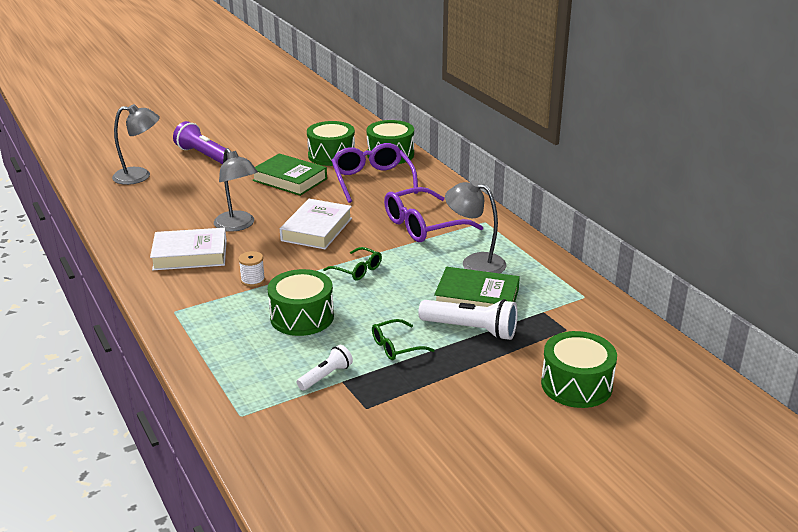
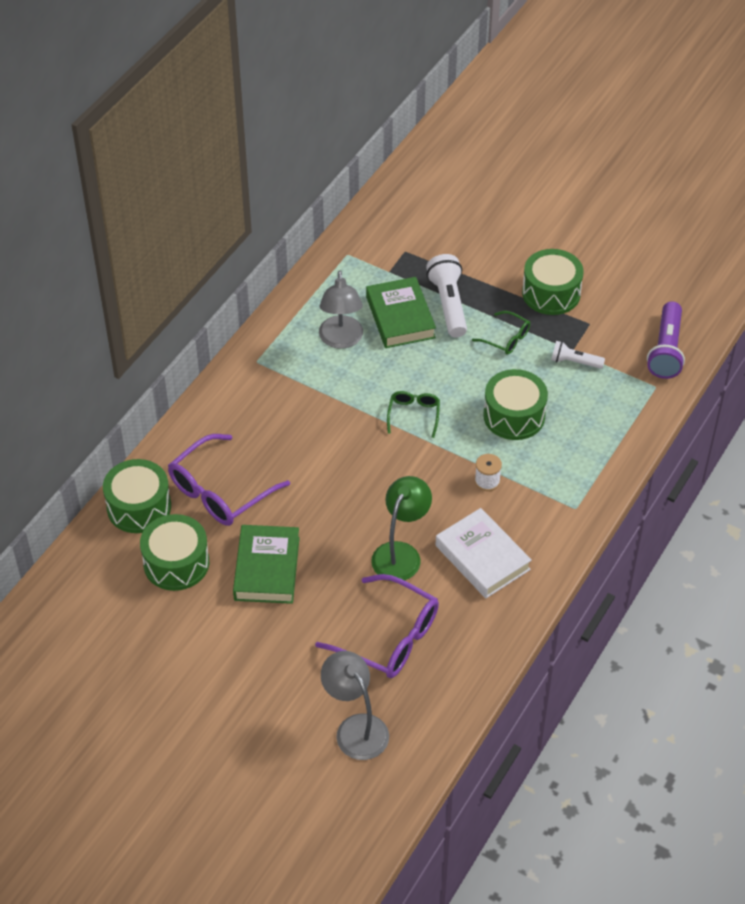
camera: 120 degrees left, 20 degrees up
(204, 155) = (257, 697): purple flashlight -> purple flashlight (666, 350)
(238, 226) = (400, 553): grey lamp -> green lamp
(317, 229) = (362, 483): white book -> none
(423, 225) = (296, 404): purple glasses -> purple glasses (389, 637)
(576, 385) = (472, 226): green drum -> green drum (551, 293)

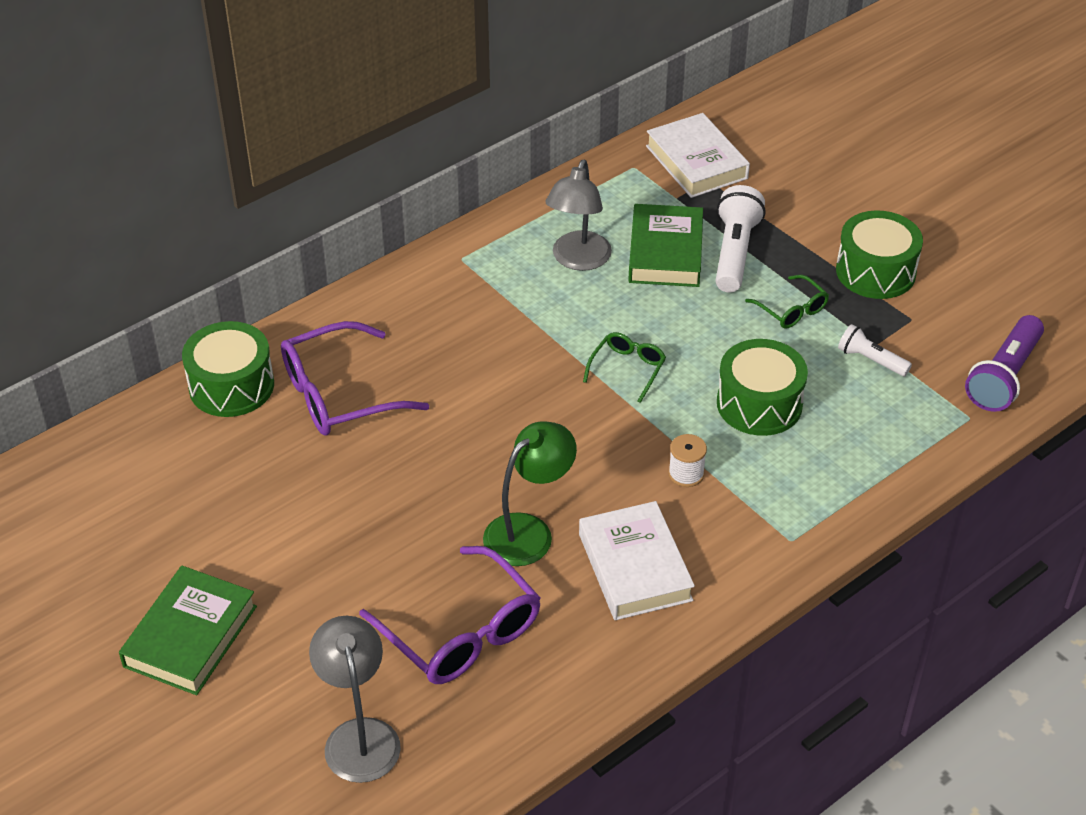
camera: 20 degrees right, 5 degrees down
(176, 563) = (240, 463): green drum -> none
(267, 568) = (348, 501): green book -> green book (190, 636)
(390, 239) = (696, 162): none -> white book

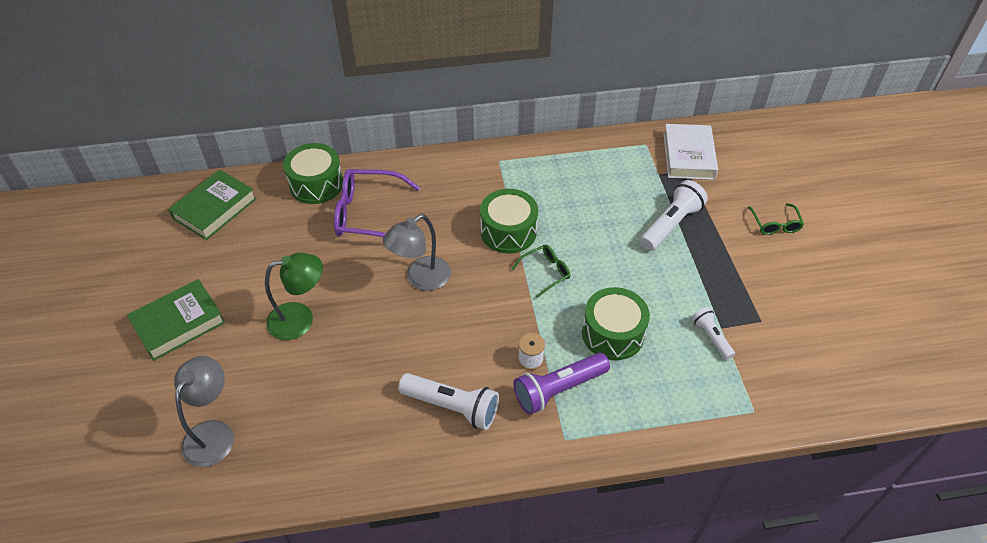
camera: 30 degrees right, 5 degrees up
(461, 632) = (319, 397): purple glasses -> none
(529, 531) = (407, 351): green lamp -> green lamp (300, 319)
(578, 260) = (567, 189): grey lamp -> grey lamp (421, 279)
(635, 567) = (452, 407): white book -> white flashlight
(665, 252) = (626, 206): green book -> green book (215, 208)
(791, 310) = (681, 279): green glasses -> green glasses (775, 224)
(875, 271) = (758, 276): green drum -> green drum (508, 231)
(1003, 376) = (800, 392): purple flashlight -> purple flashlight (558, 389)

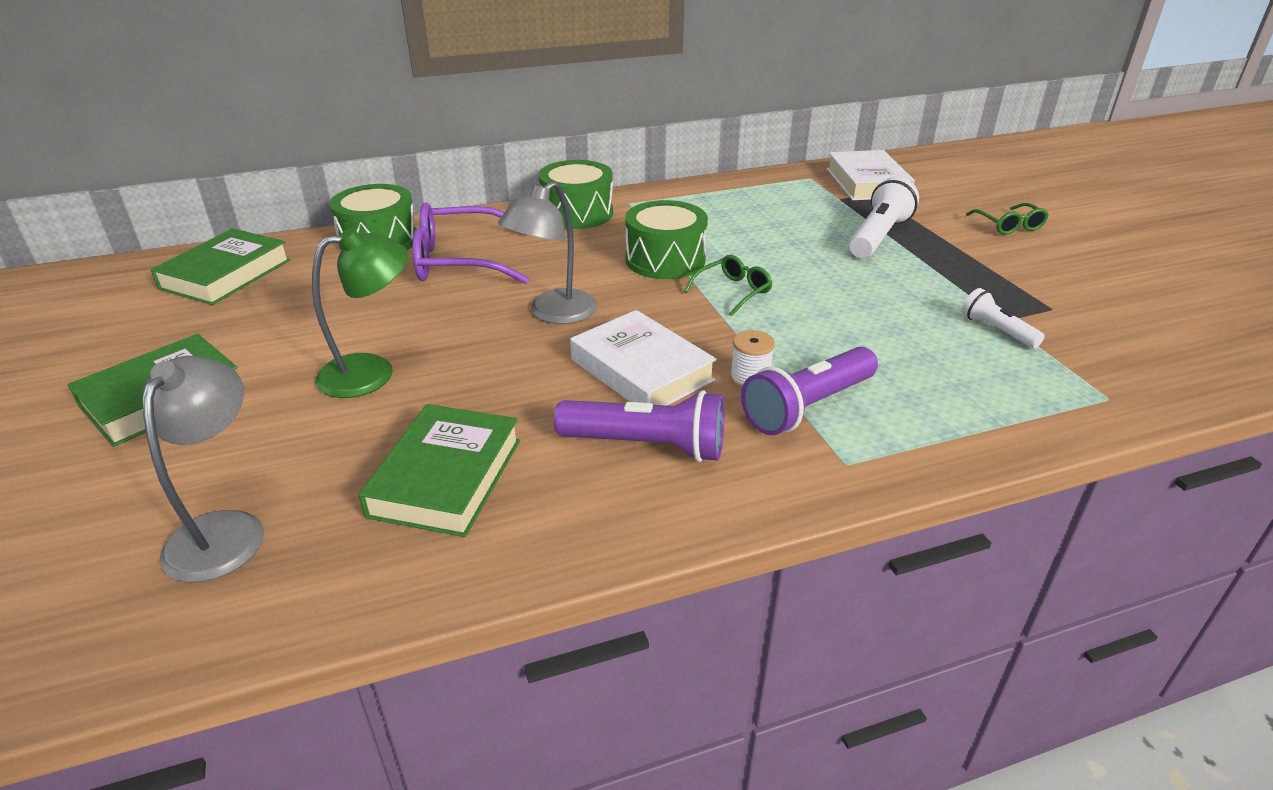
camera: 10 degrees left, 15 degrees down
(334, 413) = (446, 477): none -> green book
(452, 407) = (647, 446): white flashlight -> purple flashlight
(465, 341) = (641, 370): none -> white book
(613, 333) = (857, 340): green drum -> green drum (577, 213)

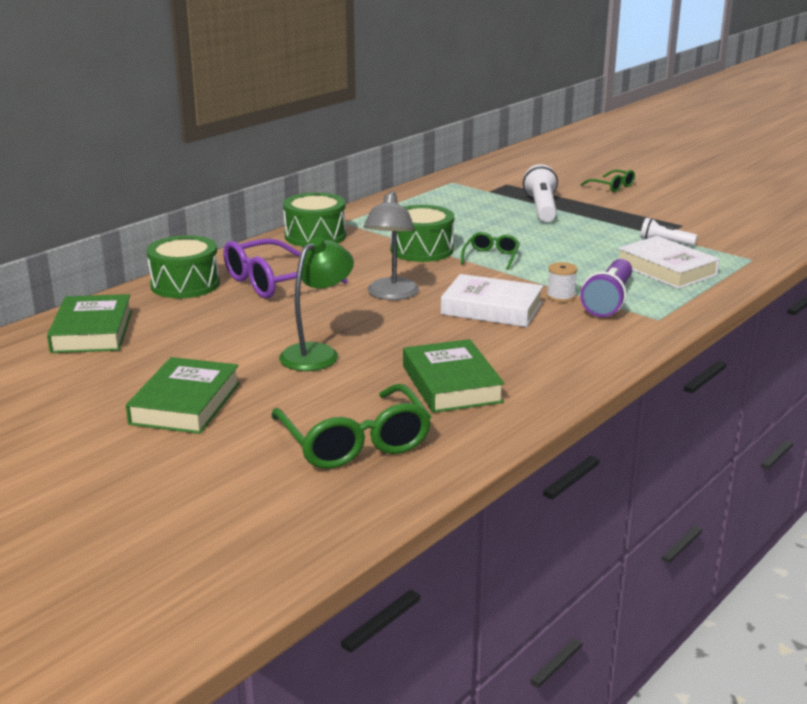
camera: 30 degrees left, 10 degrees down
(224, 530) = (355, 442): grey lamp -> green glasses
(647, 446) = (545, 340): purple flashlight -> none
(867, 182) = (494, 178): white book -> white book (666, 269)

